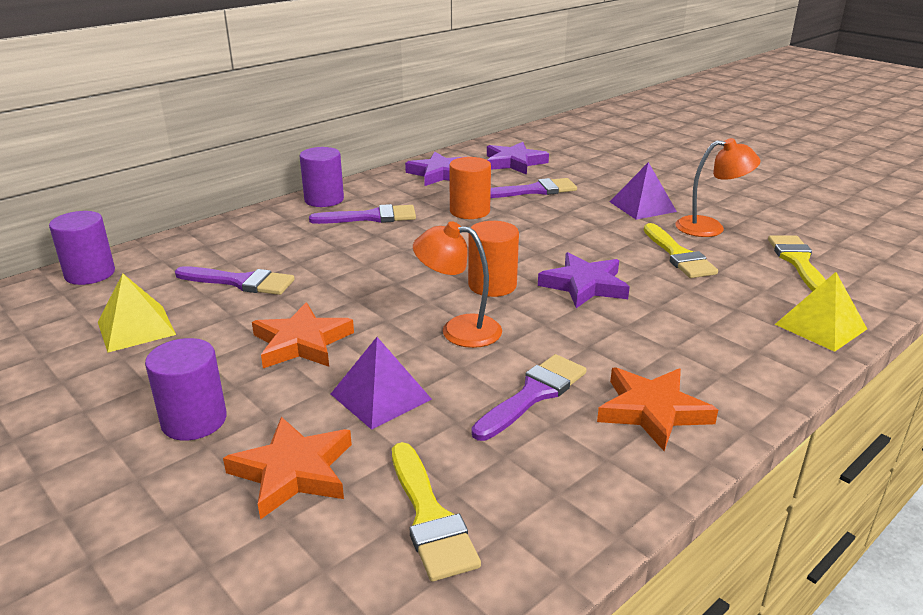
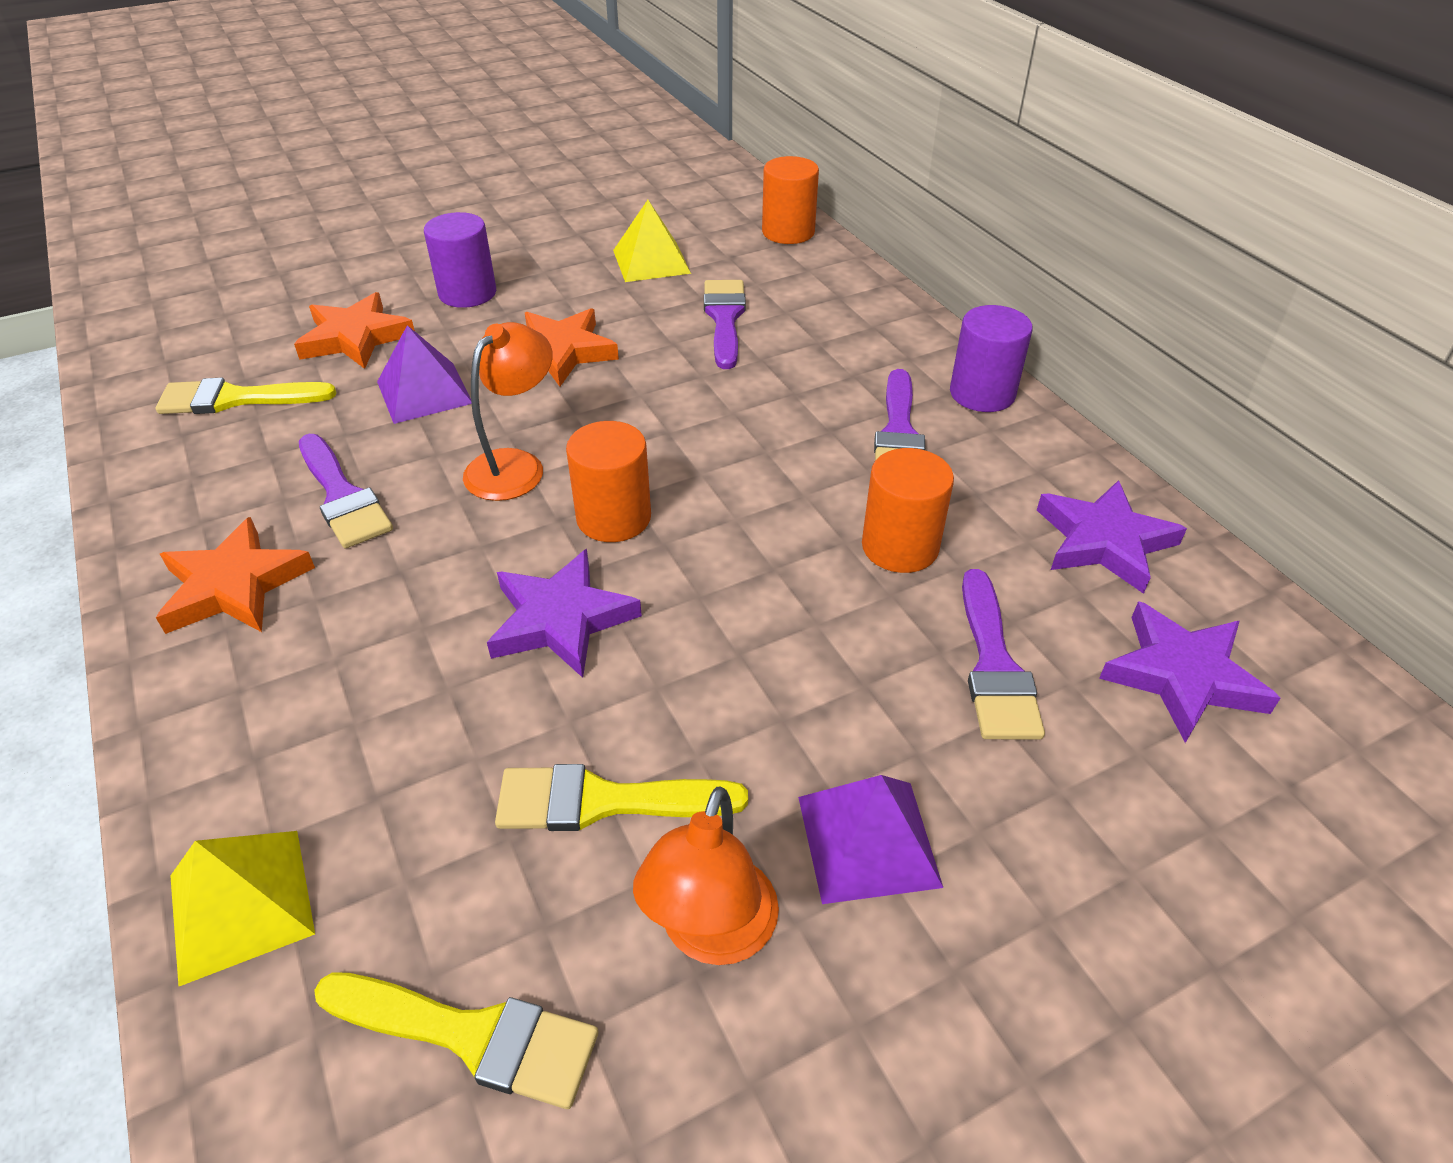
camera: 105 degrees right, 15 degrees up
(90, 274) = (788, 232): purple cylinder -> orange cylinder
(241, 282) = (724, 318): purple brush -> purple brush turned 150 degrees clockwise

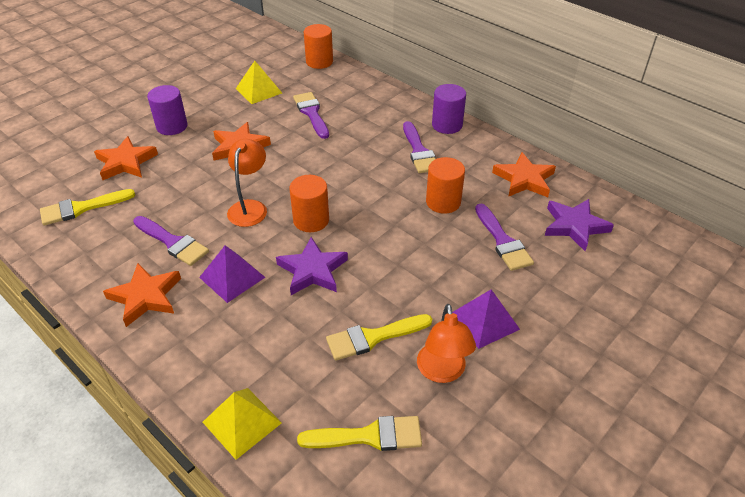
camera: 20 degrees left, 0 degrees up
(424, 392) = (181, 182): purple pyramid -> purple pyramid (232, 277)
(1104, 541) = (524, 179): purple star -> orange star

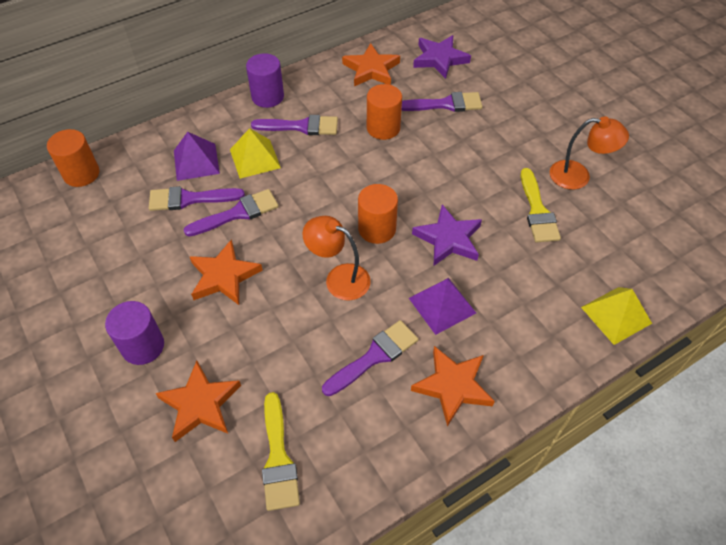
camera: 75 degrees left, 10 degrees up
(259, 90) = (111, 243): yellow pyramid -> yellow pyramid (255, 158)
(304, 139) = (237, 213): none -> purple brush
(369, 436) = (634, 232): yellow brush -> none
(484, 321) = (531, 139): purple pyramid -> purple pyramid (196, 162)

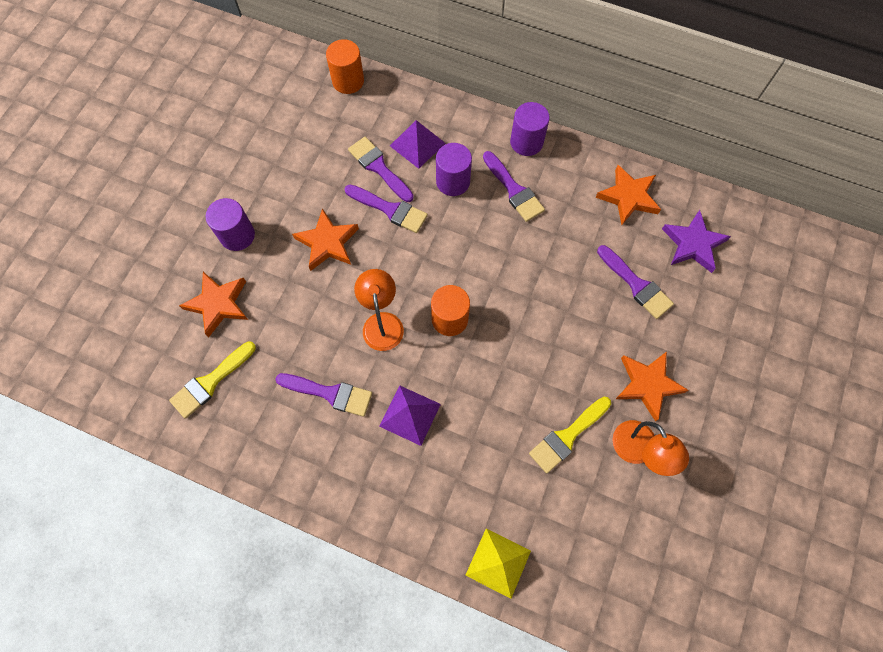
camera: 55 degrees right, 15 degrees up
(255, 158) = (453, 181): yellow pyramid -> purple cylinder
(383, 128) = (564, 253): orange cylinder -> none
(448, 239) = (480, 380): purple star -> none
(453, 386) = (341, 466): orange star -> orange star (648, 384)

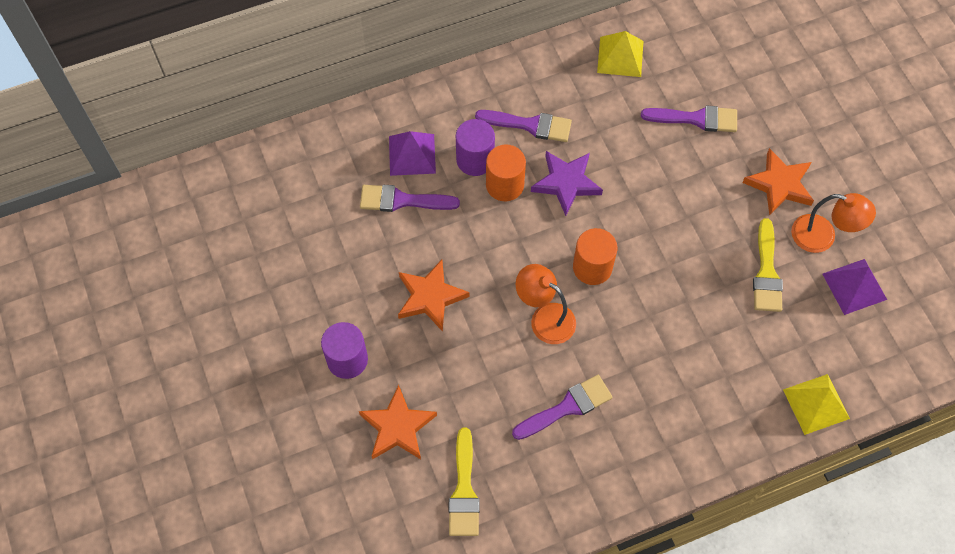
camera: 45 degrees left, 5 degrees down
(348, 81) = (291, 151): orange cylinder -> orange cylinder (505, 185)
(390, 209) = (450, 226): purple brush -> none
(410, 415) = (643, 364): purple pyramid -> purple pyramid (854, 286)
(526, 142) = (497, 78): purple cylinder -> none
(628, 197) = (620, 56): orange star -> yellow pyramid
(693, 244) = (702, 53): purple star -> purple star (566, 183)

